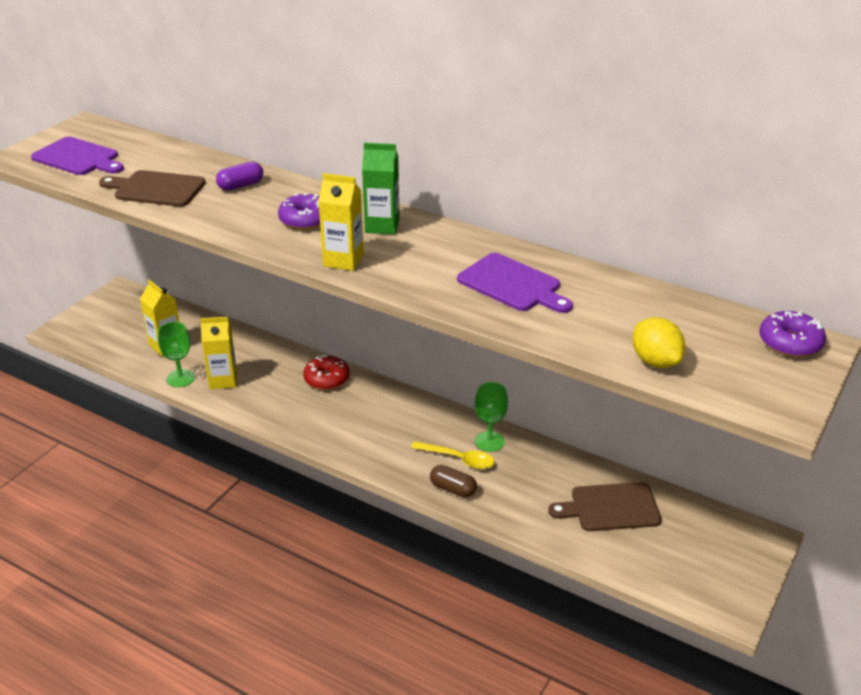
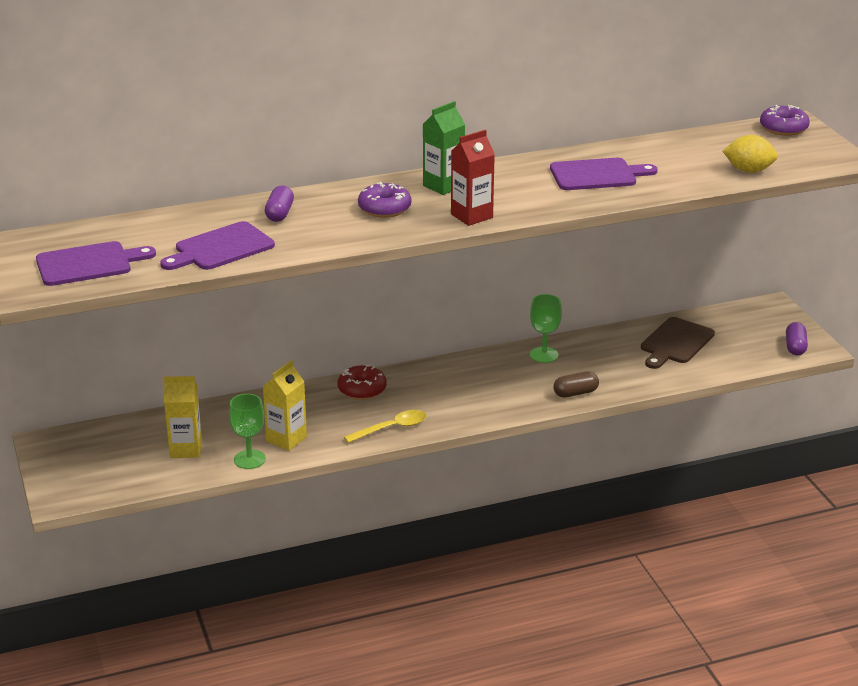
camera: 50 degrees left, 5 degrees down
(156, 189) = (220, 248): brown cutting board -> purple cutting board
(343, 260) = (471, 216): yellow carton -> red carton
(458, 459) = (546, 376): yellow spoon -> yellow spoon (392, 428)
(713, 592) = (795, 347): none -> purple capsule

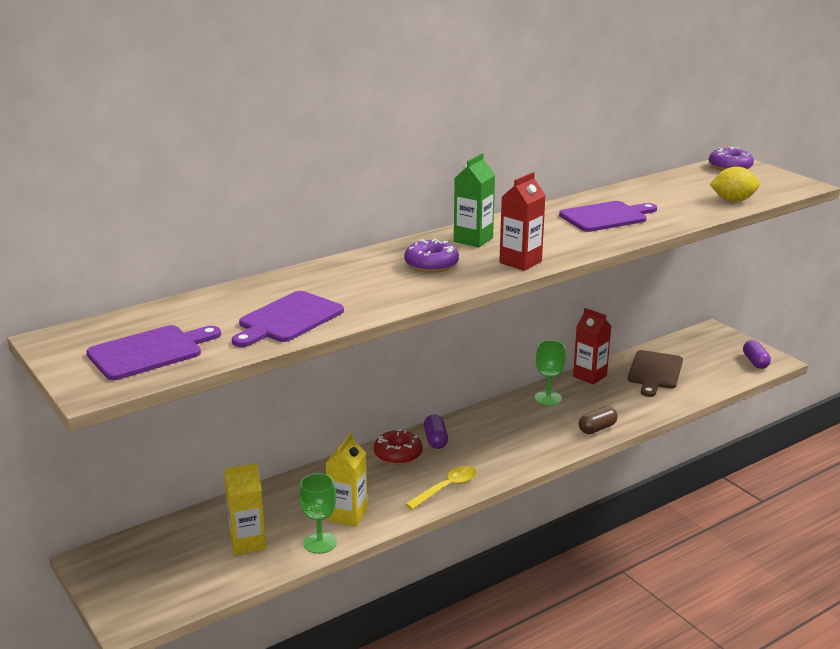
camera: 15 degrees left, 5 degrees down
(279, 214) = (329, 280): purple capsule -> purple capsule (435, 440)
(602, 338) = (589, 376): none -> red carton

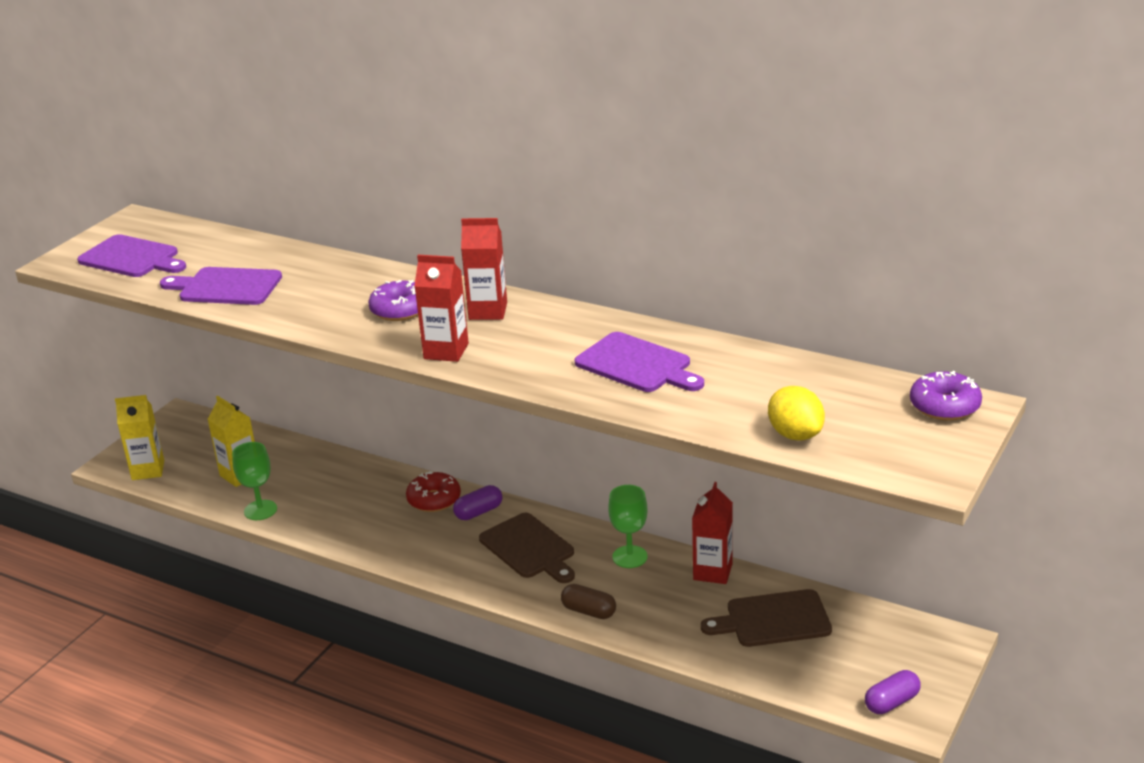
camera: 65 degrees right, 5 degrees up
(348, 515) = (311, 509): yellow carton -> yellow carton (148, 470)
(446, 488) = (393, 548): yellow spoon -> none
(473, 240) = (488, 311): green carton -> red carton
(503, 431) = (529, 548): none -> brown cutting board

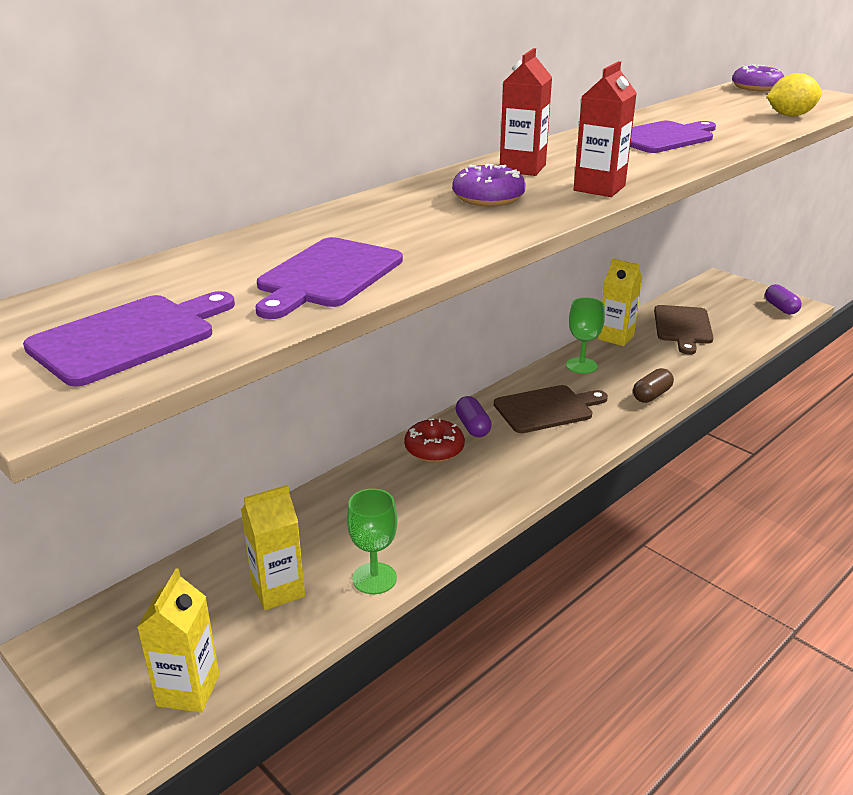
camera: 75 degrees left, 0 degrees up
(712, 572) = (616, 337): red carton -> yellow carton

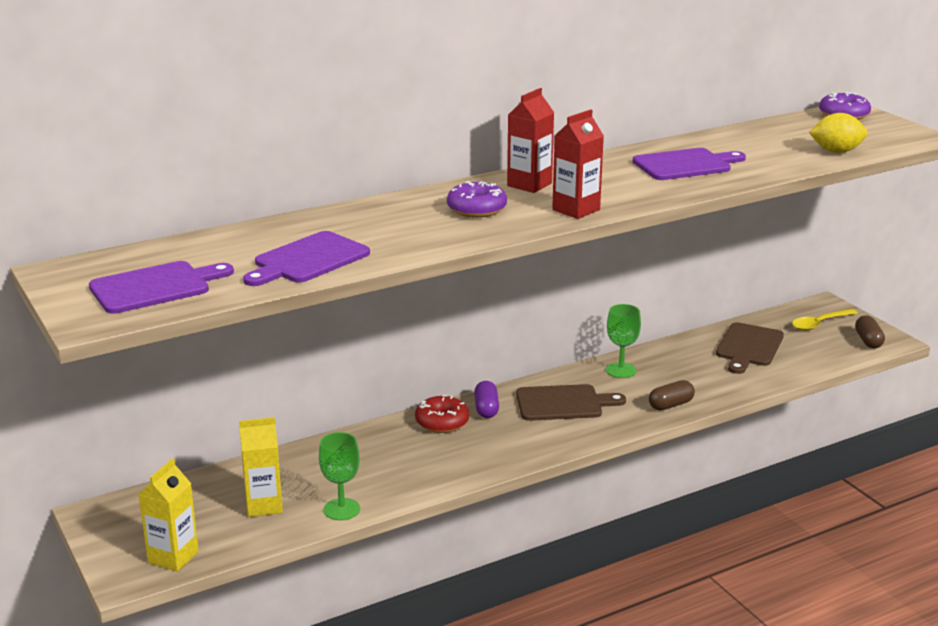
camera: 15 degrees right, 5 degrees down
(616, 337) = (673, 348): yellow carton -> none
(728, 297) = (819, 324): none -> yellow spoon
(780, 308) = (868, 341): purple capsule -> brown capsule

